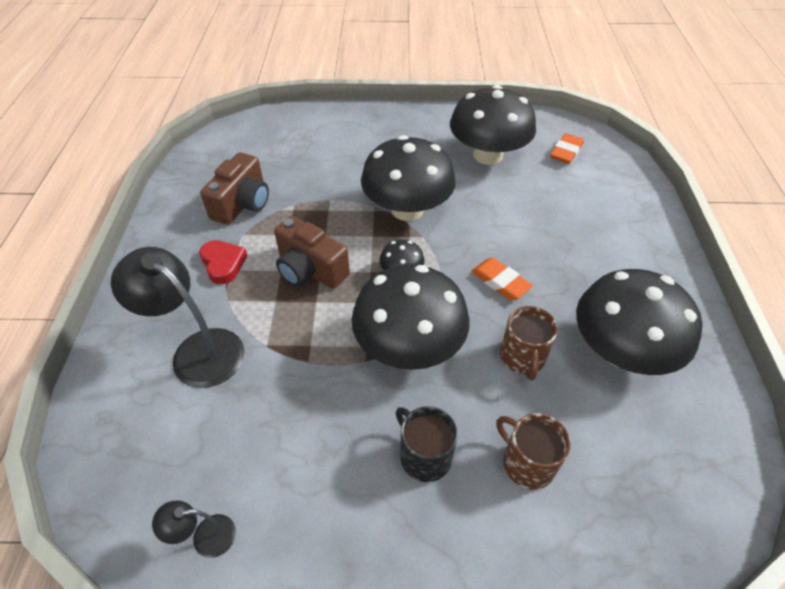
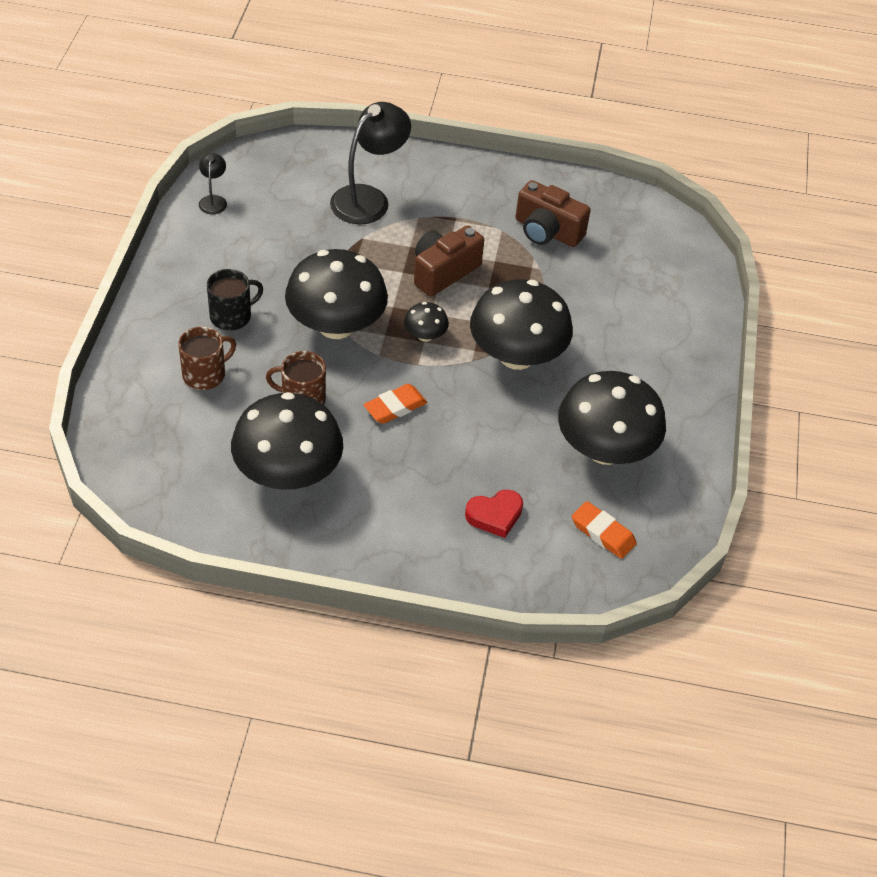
camera: 95 degrees right, 0 degrees up
(223, 264) = (464, 215): red heart -> red heart (495, 515)

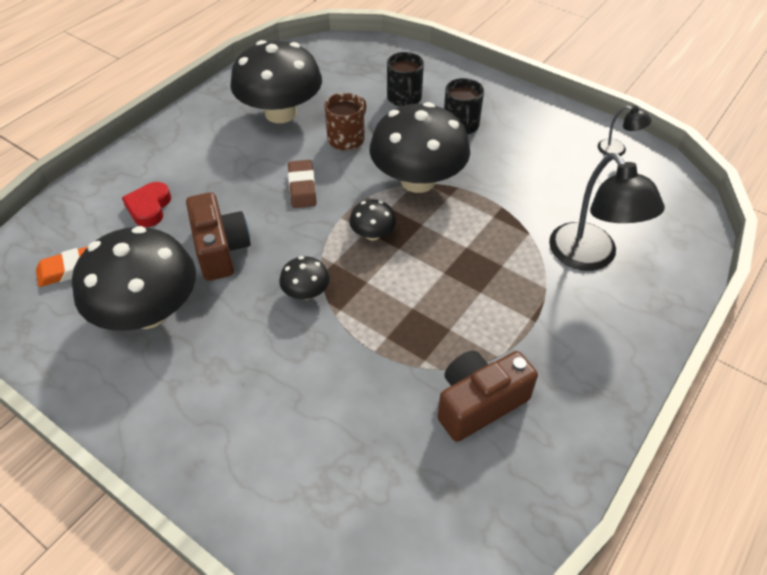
camera: 120 degrees right, 0 degrees up
(205, 375) = (404, 98): brown mug -> black mug
(395, 407) = (302, 187): orange eraser -> brown eraser
(443, 272) = (452, 278): brown camera -> brown camera (220, 249)
(516, 356) = (306, 292): black mushroom -> black mushroom, size x0.44

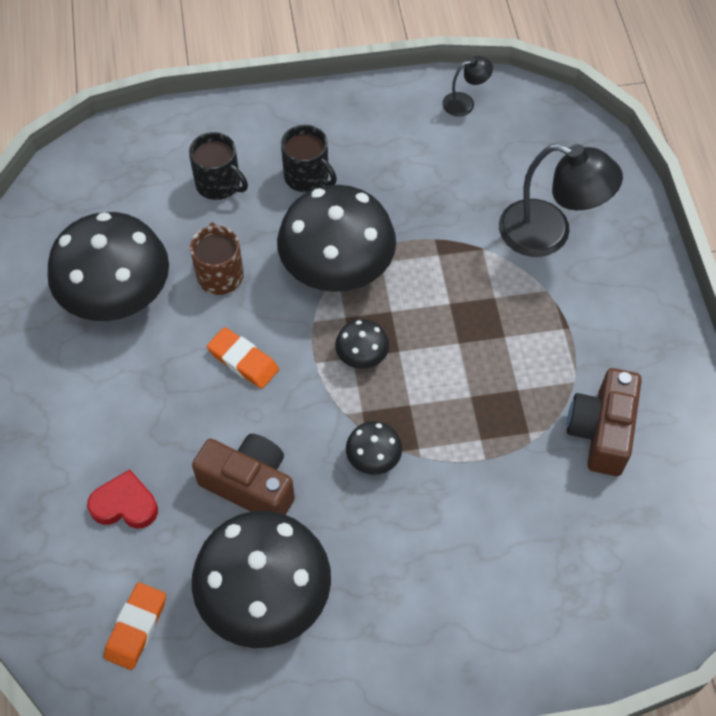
camera: 45 degrees left, 10 degrees up
(149, 207) = (125, 505): red heart -> red heart turned 135 degrees clockwise
(302, 187) = (243, 360): brown eraser -> orange eraser

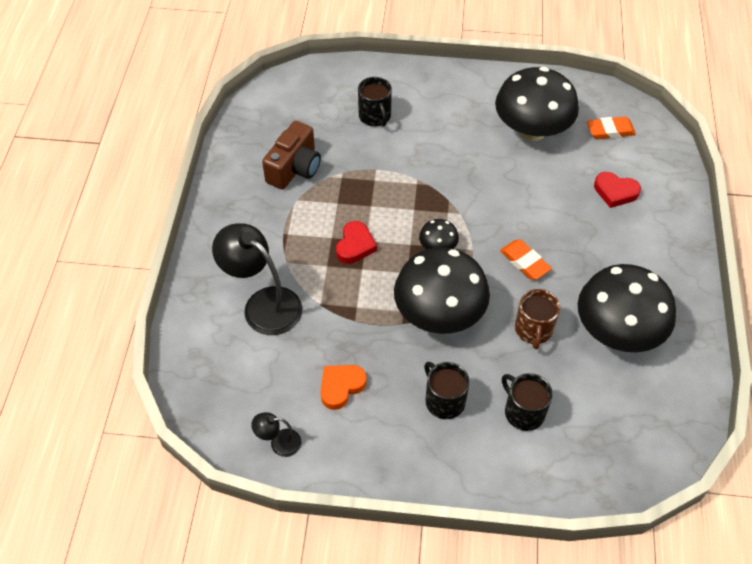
camera: 165 degrees left, 5 degrees down
(136, 627) = (610, 131): orange eraser -> orange eraser turned 45 degrees clockwise
(250, 485) = (532, 186): brown camera -> none
(373, 458) = (448, 184): black mushroom -> none
(423, 166) = (341, 387): none -> orange heart
(470, 333) = (355, 245): none -> red heart
(522, 560) = (375, 116): none -> black mug

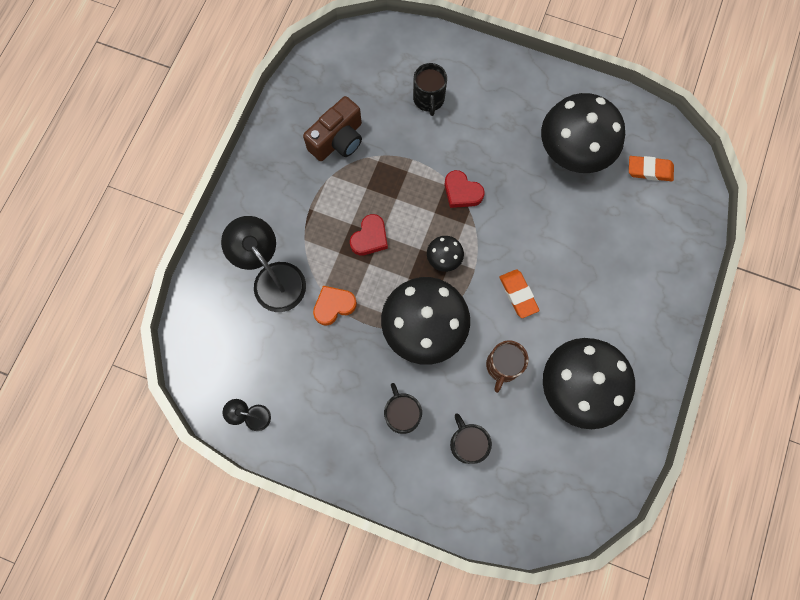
camera: 15 degrees right, 20 degrees up
(341, 387) = (318, 377): orange heart -> orange heart (334, 306)
(615, 192) = (629, 240): red heart -> red heart (462, 192)

